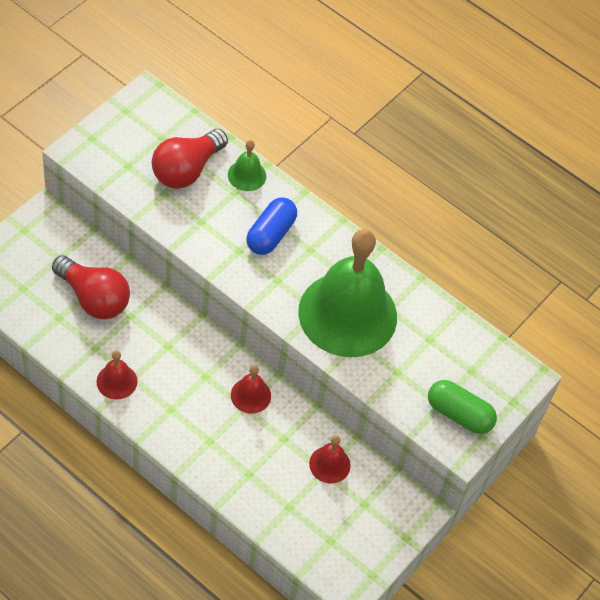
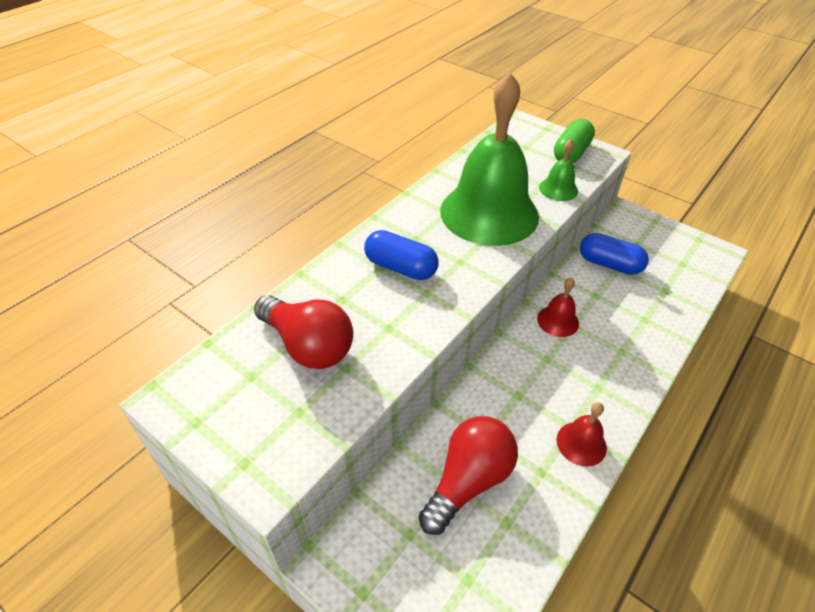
camera: 85 degrees left, 10 degrees down
(247, 175) = (317, 289): green bell -> green bell (558, 189)
(329, 464) = (609, 264): red bell -> blue capsule

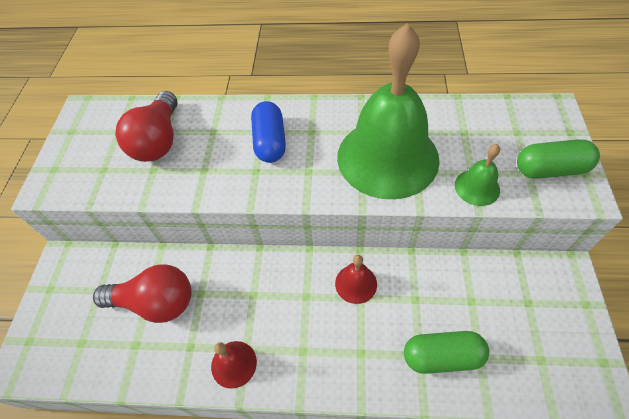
camera: 60 degrees right, 10 degrees up
(609, 264) = (469, 291): blue capsule -> none
(652, 308) = (442, 356): none -> green capsule

